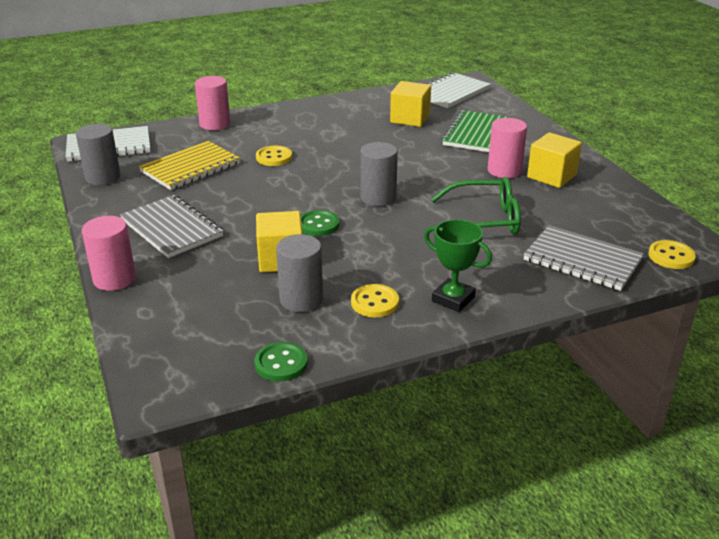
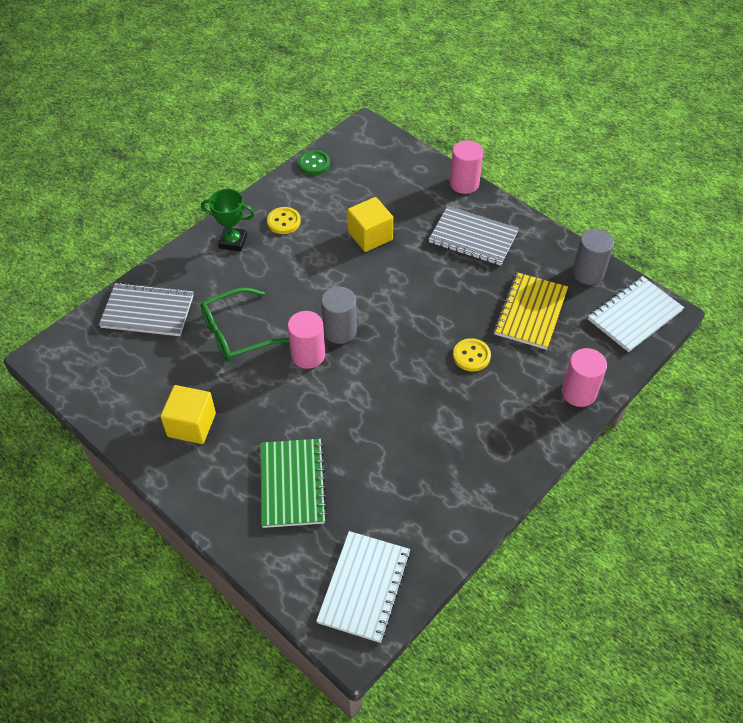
camera: 155 degrees right, 20 degrees up
(301, 299) = (332, 208): grey cylinder -> none
(318, 225) = (368, 280): green button -> none
(410, 119) = (382, 490): yellow cube -> none
(504, 170) = (241, 417): pink cylinder -> pink cylinder (308, 355)
(671, 256) = (76, 341): yellow button -> none

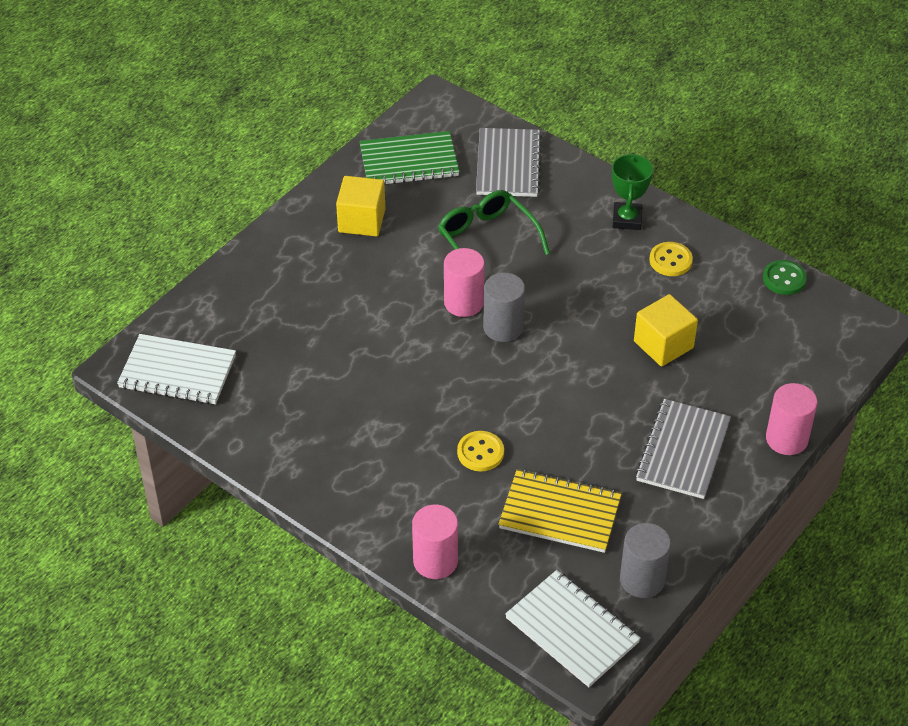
camera: 85 degrees right, 5 degrees down
(292, 484) = (294, 306): green notebook -> green notebook (409, 161)

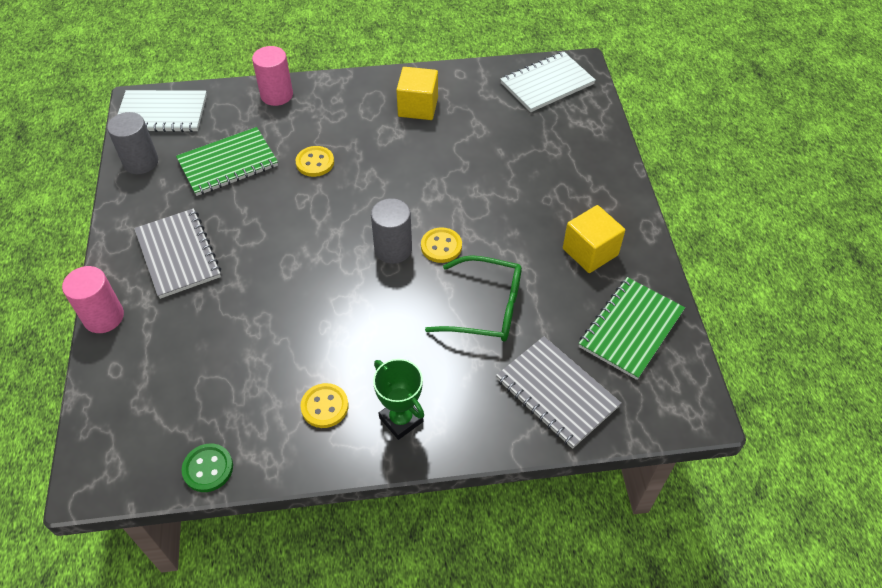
camera: 135 degrees right, 5 degrees up
(463, 303) = (441, 246): pink cylinder -> yellow button
(560, 513) = (228, 163): yellow notebook -> green notebook
(663, 344) = (262, 324): yellow cube -> yellow cube (418, 107)

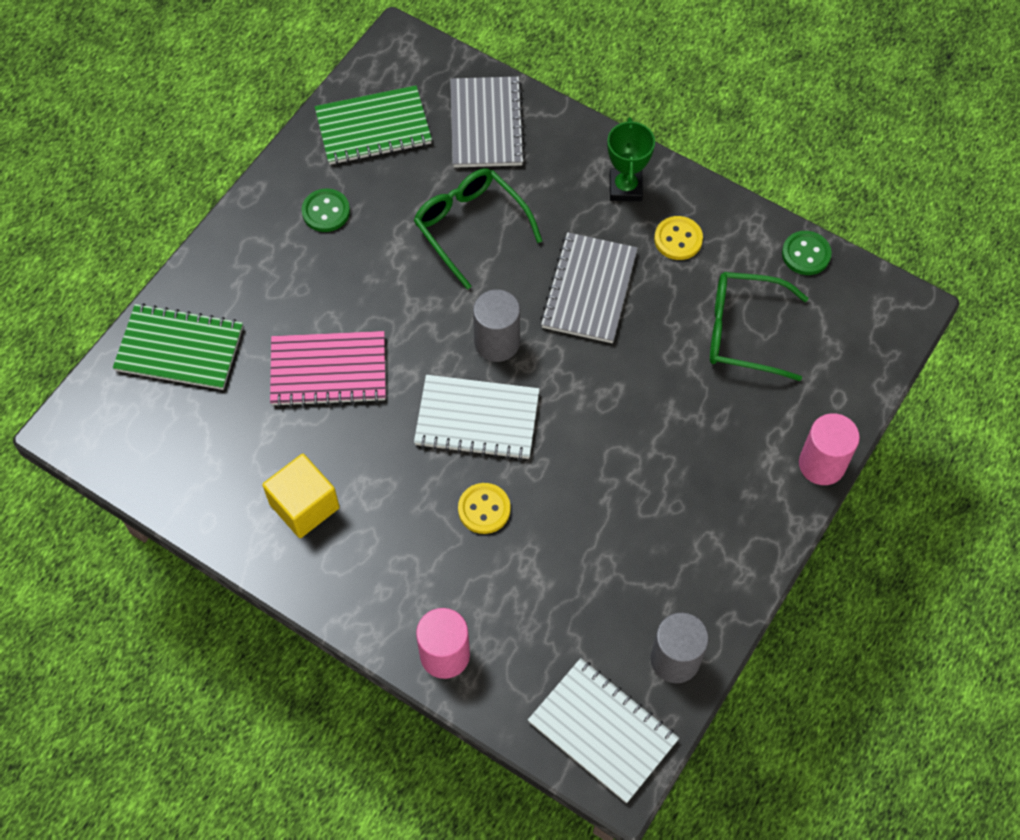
camera: 140 degrees left, 10 degrees up
(178, 254) = (708, 489): grey notebook -> grey notebook (589, 289)
(220, 370) = (743, 332): none -> green glasses
(228, 163) = (578, 581): green notebook -> green notebook (180, 349)
(441, 246) = (450, 313): yellow button -> none
(479, 170) = (328, 371): none -> pink notebook
(547, 84) = (133, 430): white notebook -> white notebook (477, 419)
(590, 252) = (326, 211): yellow cube -> green button

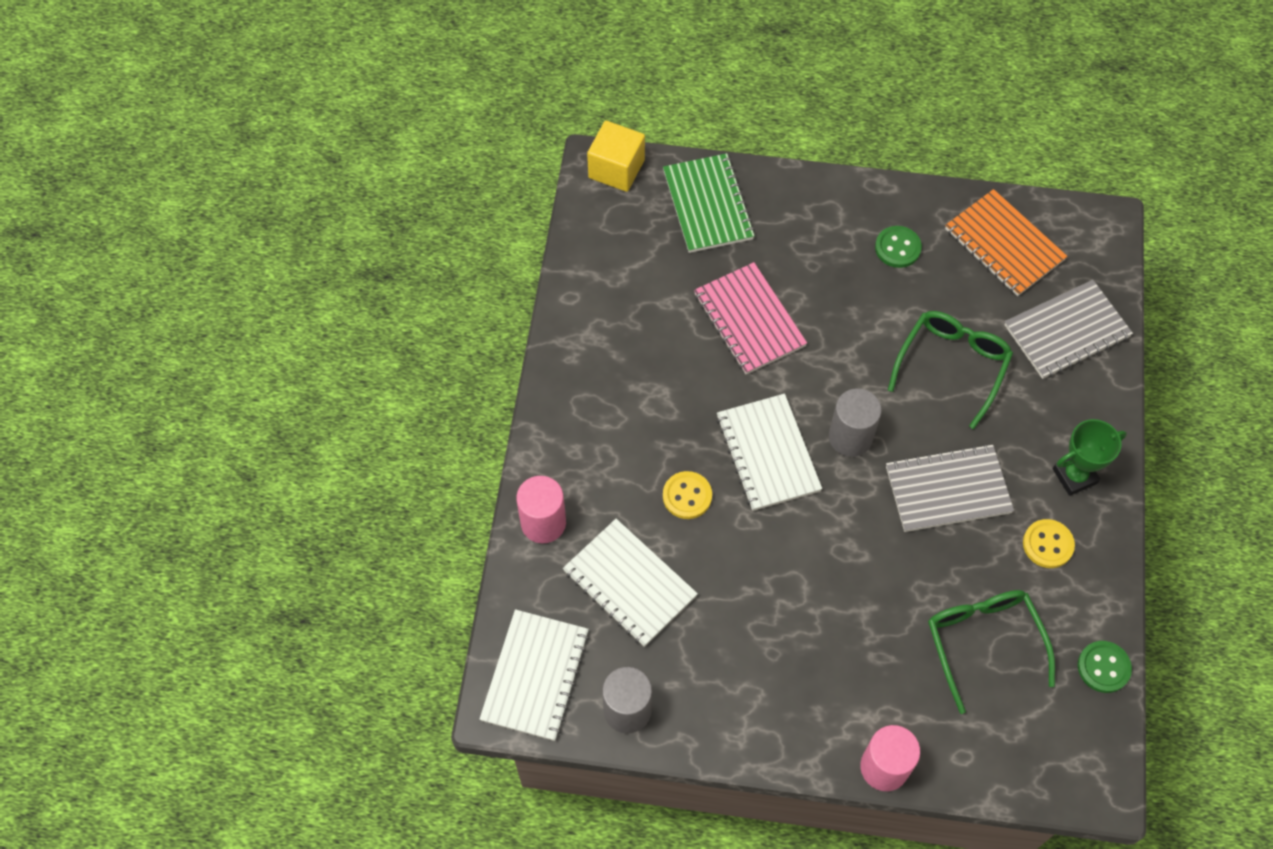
camera: 65 degrees right, 0 degrees up
(304, 506) = (619, 359): yellow cube -> yellow cube (616, 169)
(373, 128) = (1004, 245): green notebook -> orange notebook
(549, 601) = (629, 584): none -> white notebook

